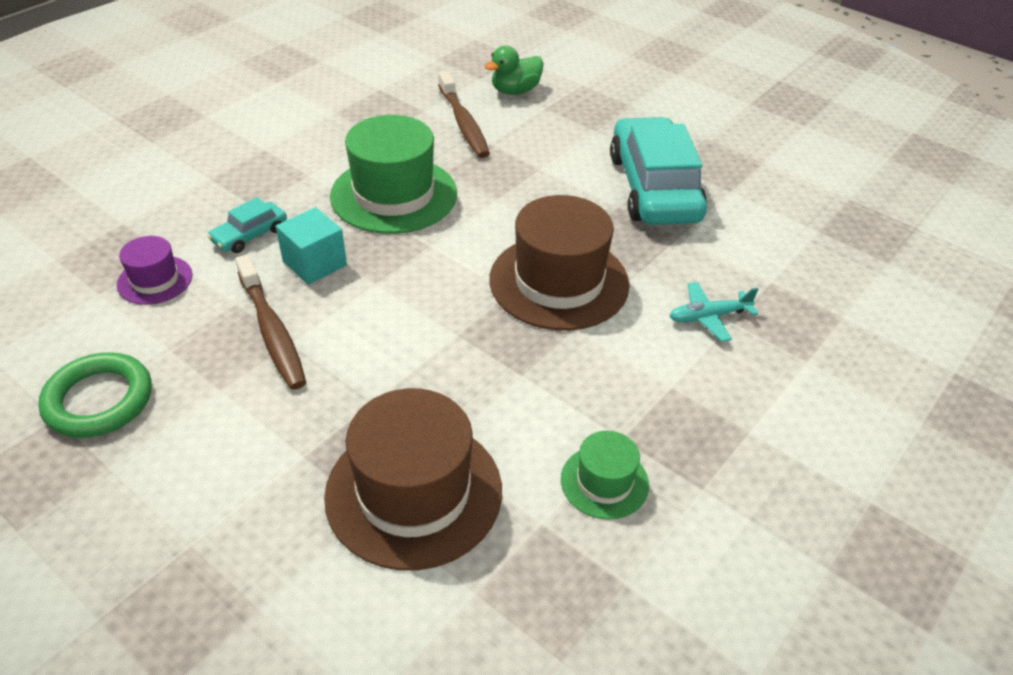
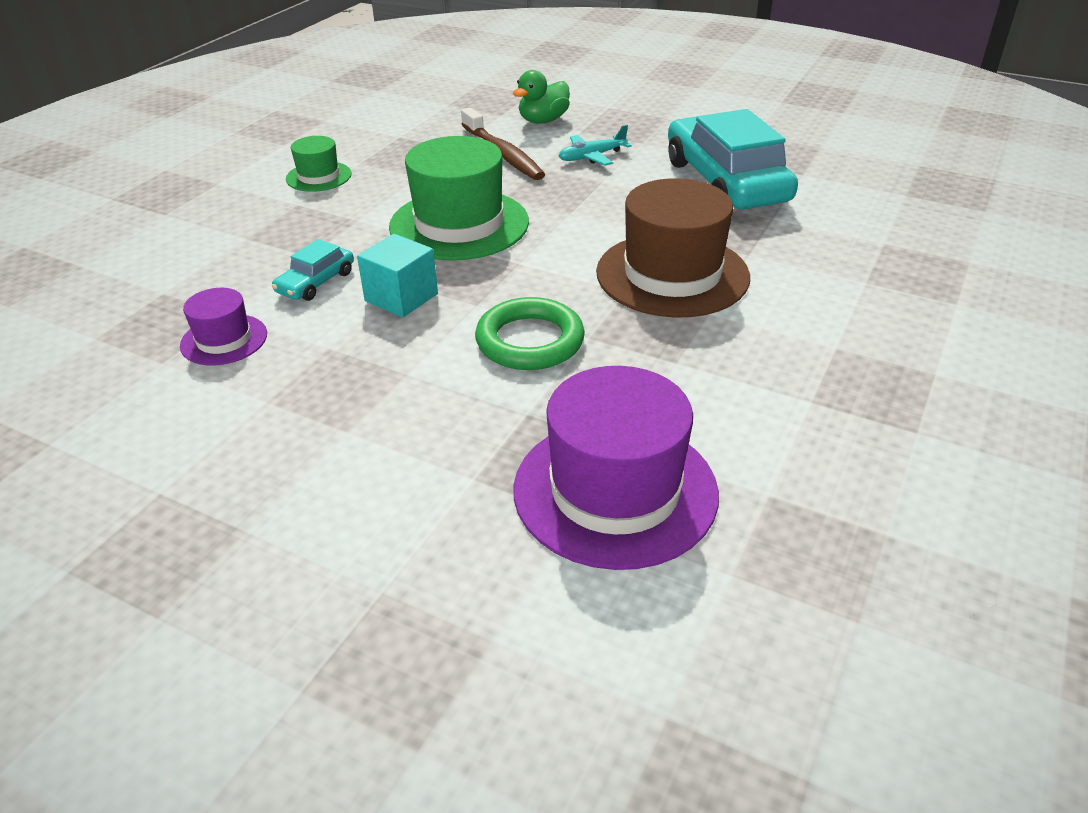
camera: 10 degrees left, 5 degrees down
(99, 400) = (206, 466): green ring -> green ring (530, 341)
(272, 331) = (381, 366): brown toothbrush -> none
(414, 492) = (615, 490): brown hat -> purple hat
(604, 482) = (814, 444): green hat -> green hat (318, 176)
(708, 317) = (839, 281): turquoise plane -> turquoise plane (591, 157)

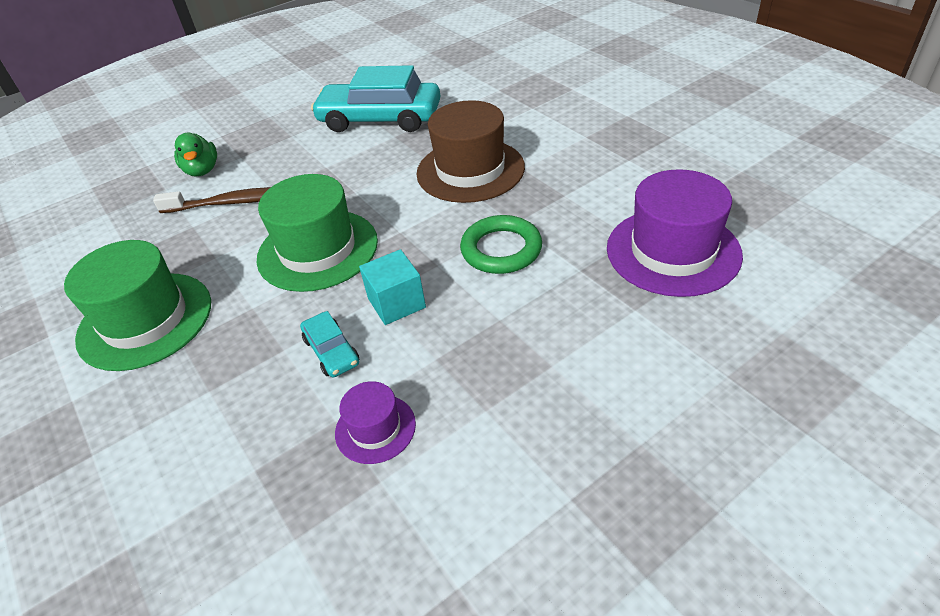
camera: 60 degrees left, 5 degrees up
(318, 176) = (145, 320): green hat -> green hat, size x1.96
(591, 157) = (286, 162): turquoise plane -> none

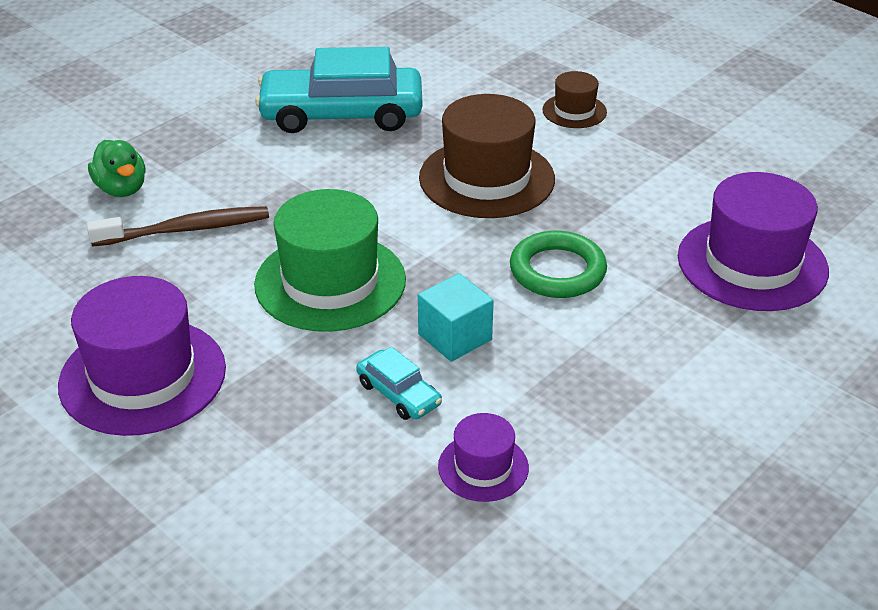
camera: 15 degrees left, 5 degrees down
(145, 320) = (143, 376): green hat -> purple hat
(557, 119) = (574, 111): none -> brown hat

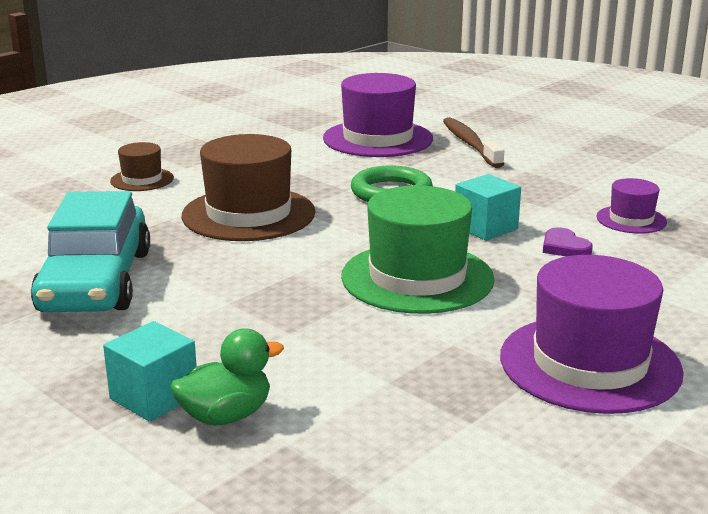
camera: 90 degrees left, 15 degrees down
(155, 158) = (154, 397): none -> turquoise cube
(185, 230) = (325, 361): brown toothbrush -> brown toothbrush (470, 144)
(398, 394) = (564, 247): turquoise car -> purple heart

